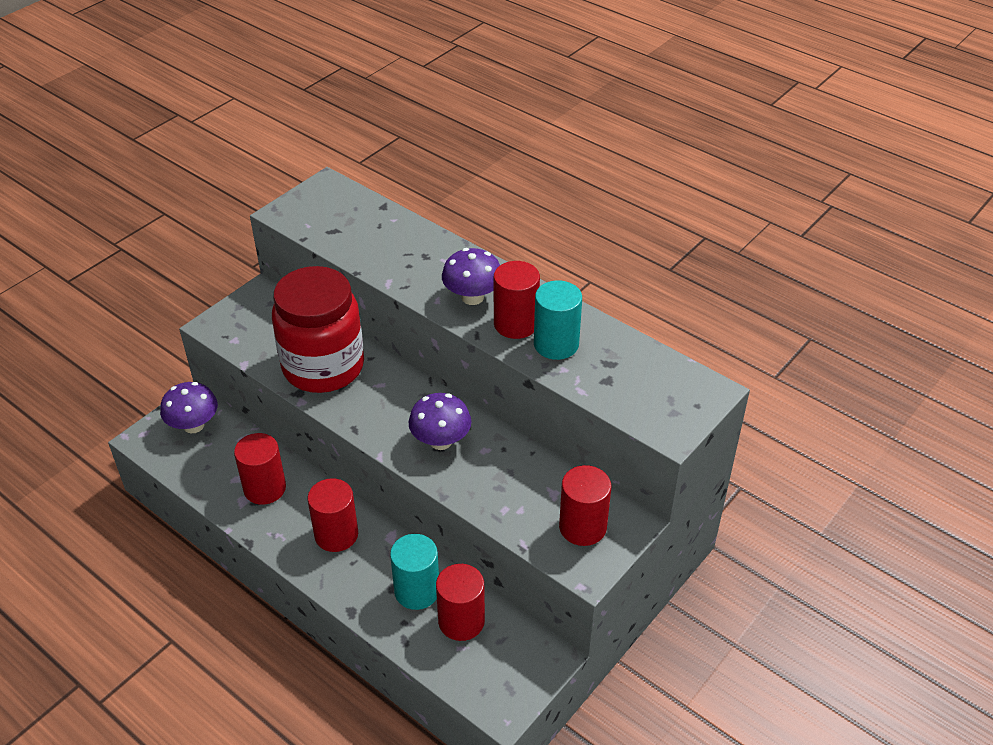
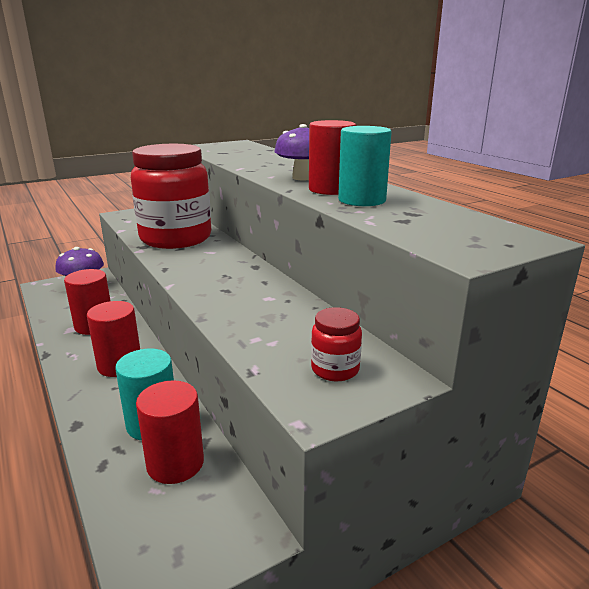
camera: 20 degrees right, 20 degrees down
(440, 441) = (232, 286): purple mushroom -> none
(582, 527) = (335, 369): red cylinder -> red jar

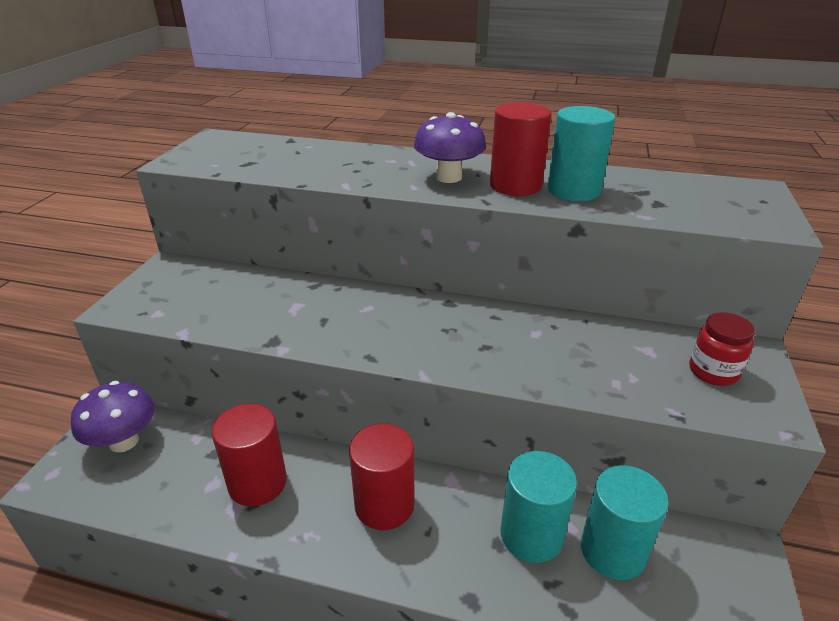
camera: 45 degrees left, 10 degrees up
(175, 463) = (612, 551): red cylinder -> turquoise cylinder
(176, 238) = (288, 309): red jar -> none

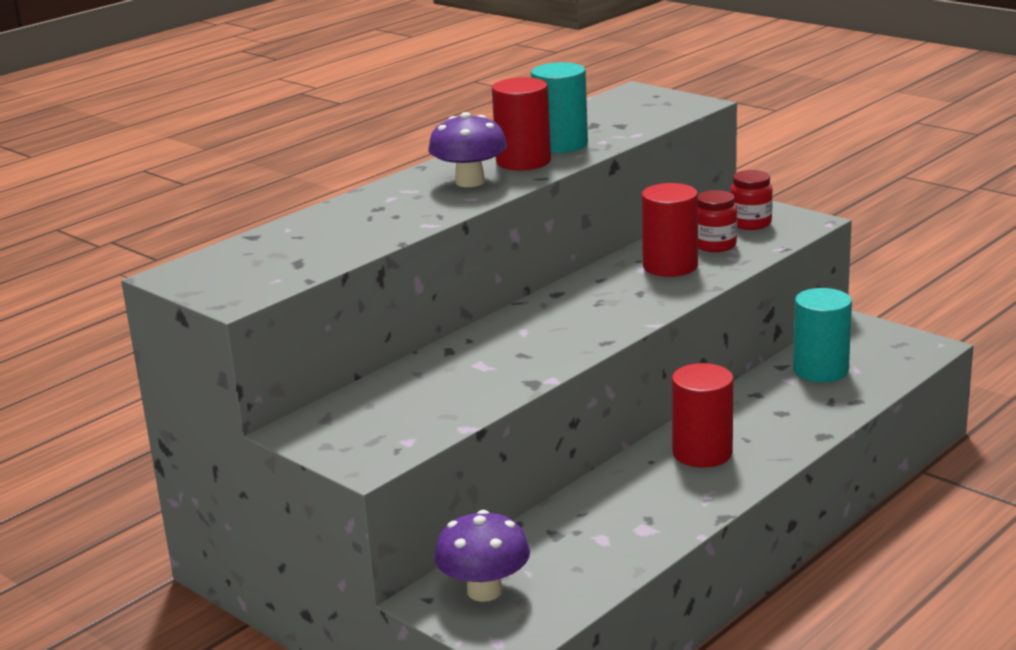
camera: 60 degrees left, 10 degrees down
(257, 483) = (621, 513): red cylinder -> red cylinder (670, 266)
(531, 535) = (783, 397): turquoise cylinder -> none
(633, 362) = (715, 245): none -> red jar

